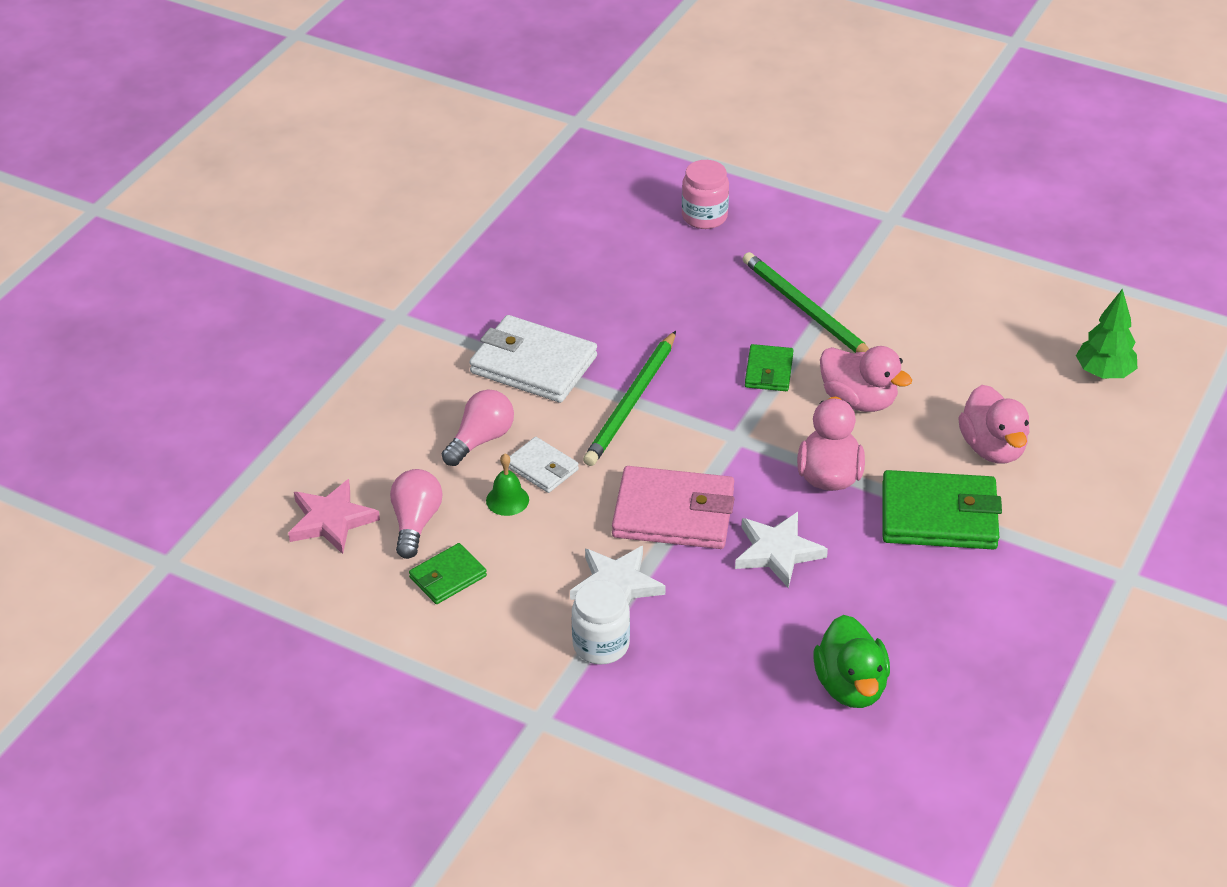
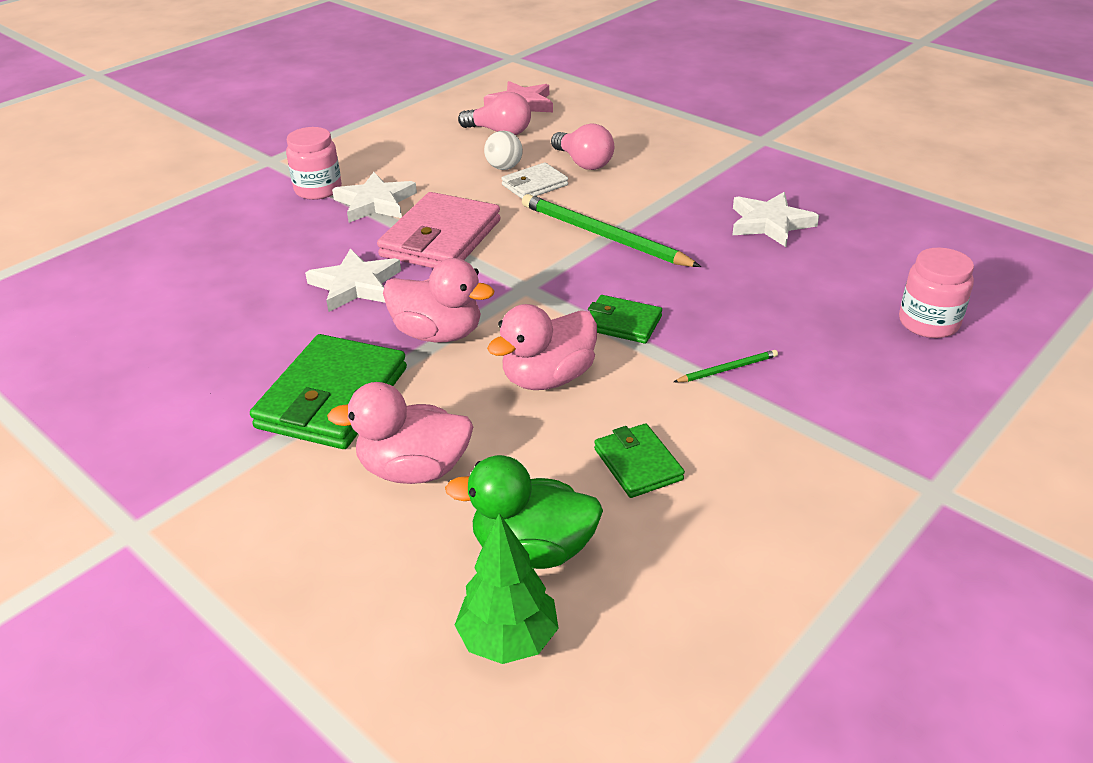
camera: 105 degrees right, 5 degrees down
(448, 577) = (434, 139): green wallet -> green wallet (638, 464)
(507, 500) = (504, 167): green bell -> white ball
(533, 364) = (676, 193): white wallet -> none
(575, 301) = (770, 223): none -> white star
(601, 645) = (318, 189): white jar -> pink jar
(806, 310) = (728, 369): green pencil -> green pencil, size x0.45
(850, 686) = (169, 296): green duck -> green duck (533, 549)

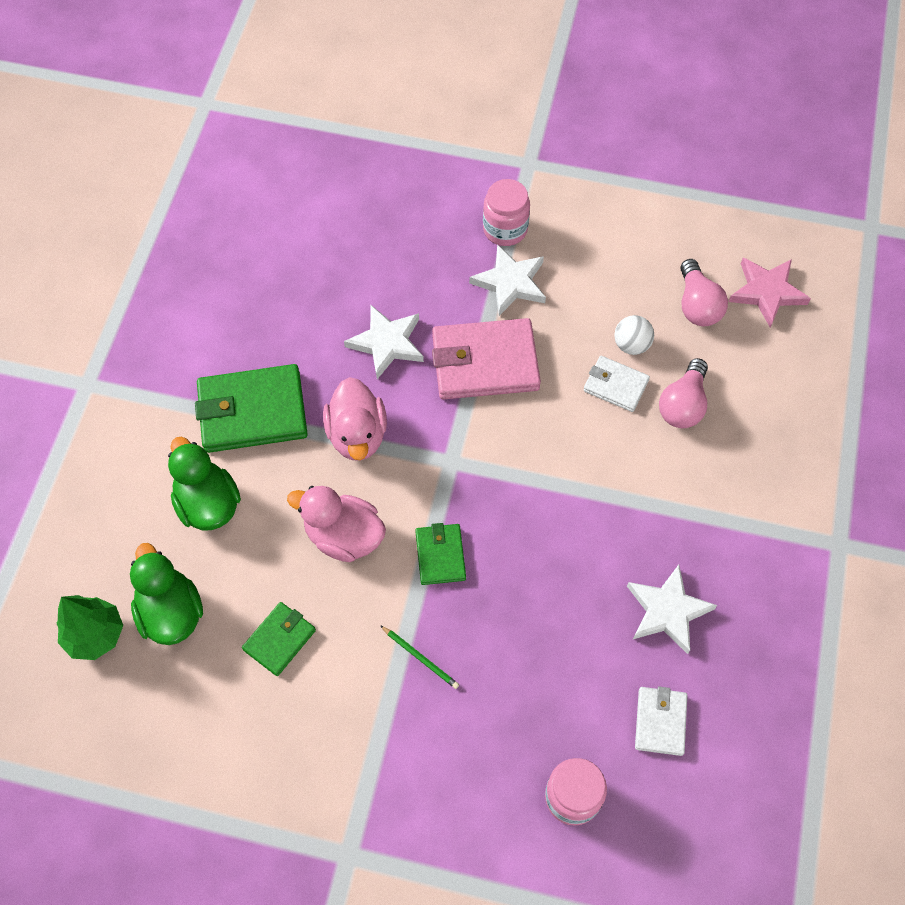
camera: 60 degrees right, 25 degrees up
(414, 470) = (208, 504): pink duck -> green duck
(603, 236) = (562, 482): green pencil -> none
(874, 257) = (660, 722): none -> white wallet

